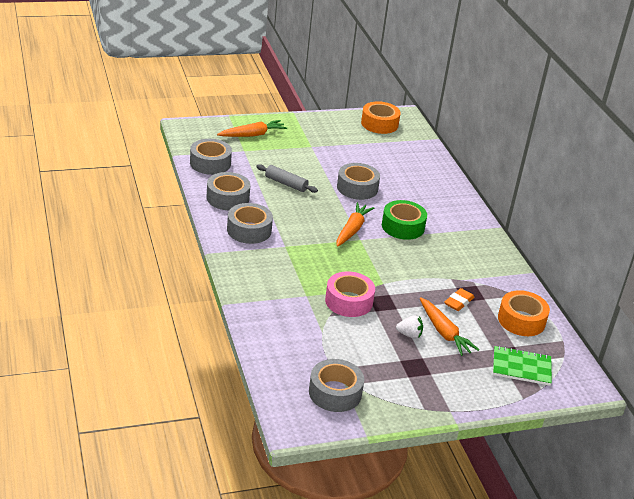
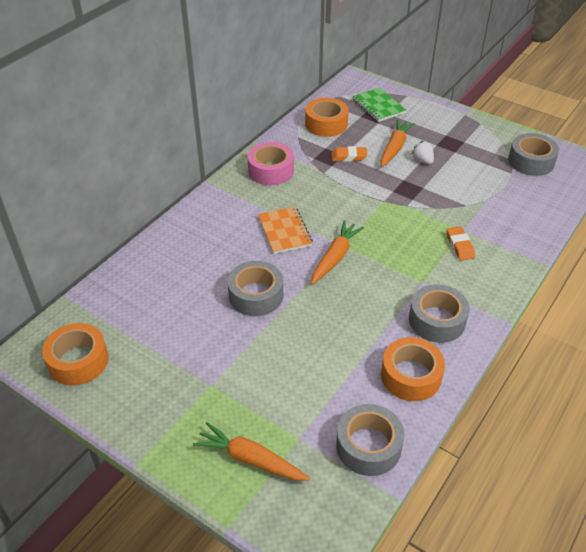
camera: 125 degrees left, 10 degrees up
(227, 198) = (411, 376): grey tape -> orange tape
(286, 183) = (320, 351): grey rolling pin -> none
(294, 282) = (459, 246): none -> orange eraser
(349, 301) = (434, 205): pink tape -> pink tape (271, 170)
(352, 230) = (335, 257): orange carrot -> orange carrot turned 135 degrees clockwise
(403, 226) = (284, 231): green tape -> orange notebook

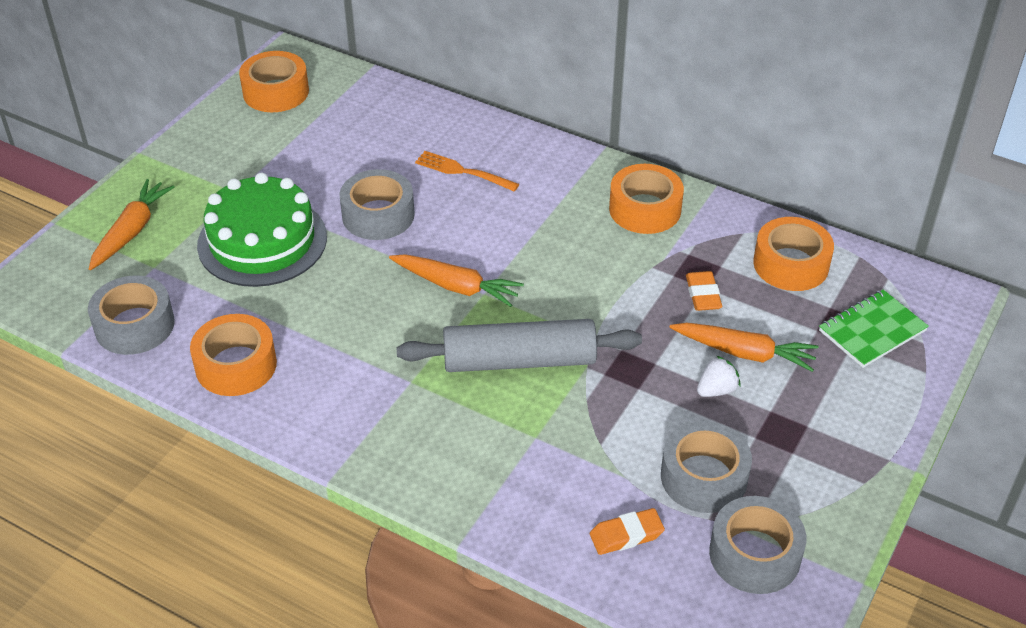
camera: 85 degrees right, 0 degrees up
(216, 248) = (463, 171): none -> orange fork
(271, 170) = (645, 209): pink tape -> orange tape
(276, 364) = (262, 241): none -> green cake
(284, 231) = (506, 233): orange notebook -> none
(402, 232) = (519, 360): none -> grey rolling pin
(437, 320) = (333, 395): grey tape -> grey tape (704, 477)
(459, 246) = (495, 430): orange eraser -> orange eraser (626, 535)

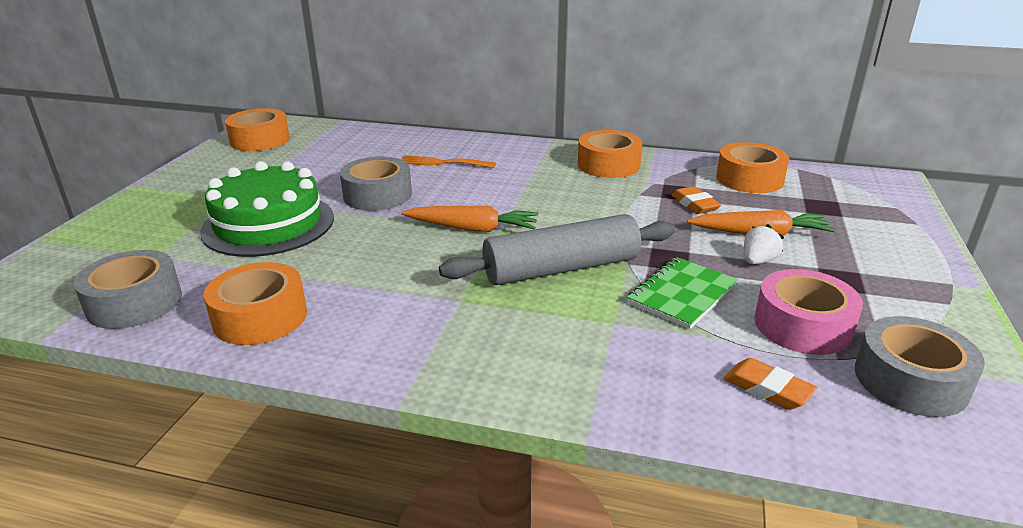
camera: 15 degrees left, 15 degrees down
(131, 231) = (127, 235): orange carrot -> none
(626, 535) = (767, 389): orange eraser -> orange eraser turned 75 degrees clockwise
(704, 477) = (802, 325): grey tape -> pink tape
(872, 330) = (849, 206): green notebook -> green notebook (682, 294)

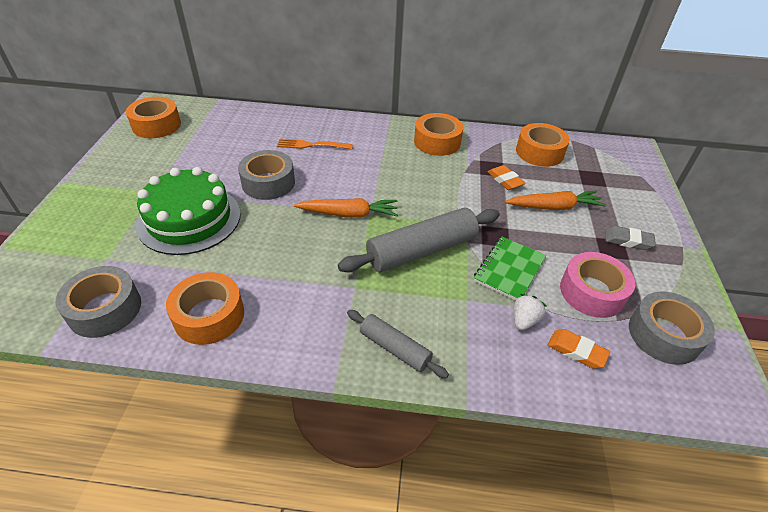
camera: 10 degrees left, 15 degrees up
(497, 367) = (395, 348): none -> grey rolling pin
(758, 261) = (555, 234): white strawberry -> white strawberry (524, 320)
(867, 273) = (628, 241): none -> grey eraser

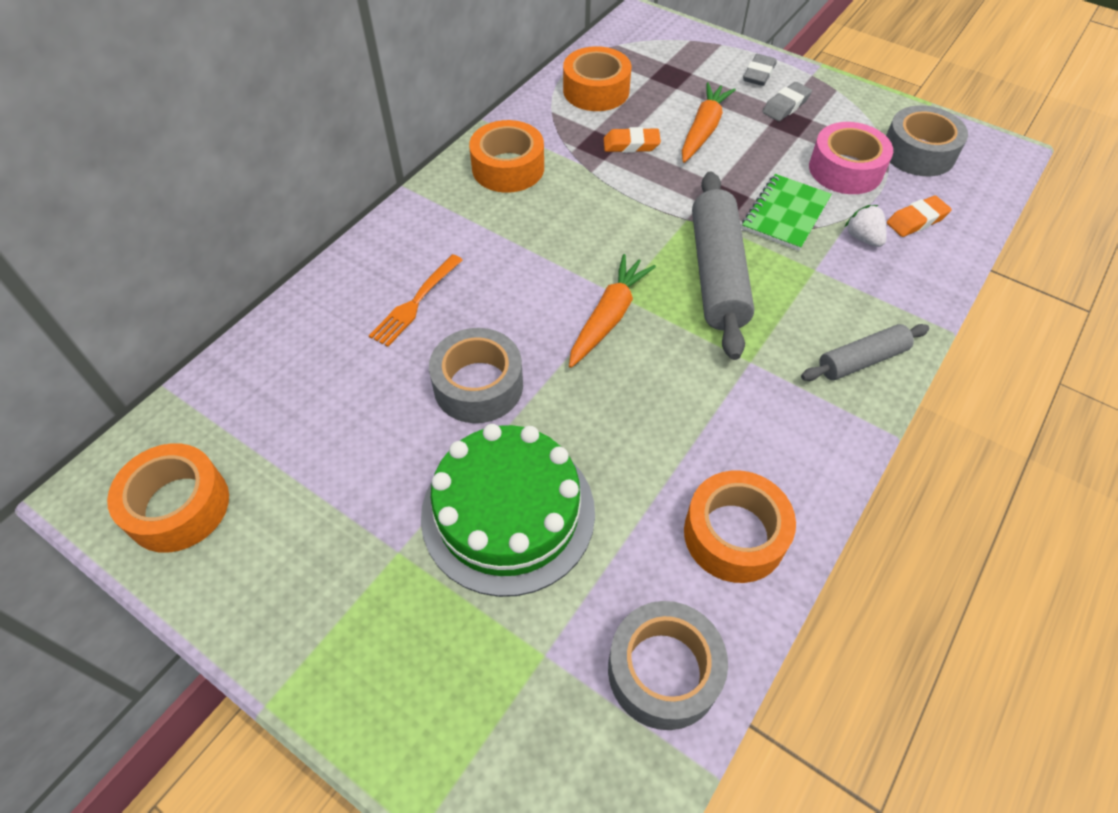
camera: 60 degrees left, 10 degrees up
(509, 270) = (785, 214): green notebook -> green notebook turned 60 degrees clockwise
(646, 218) = (758, 74): none -> grey eraser

